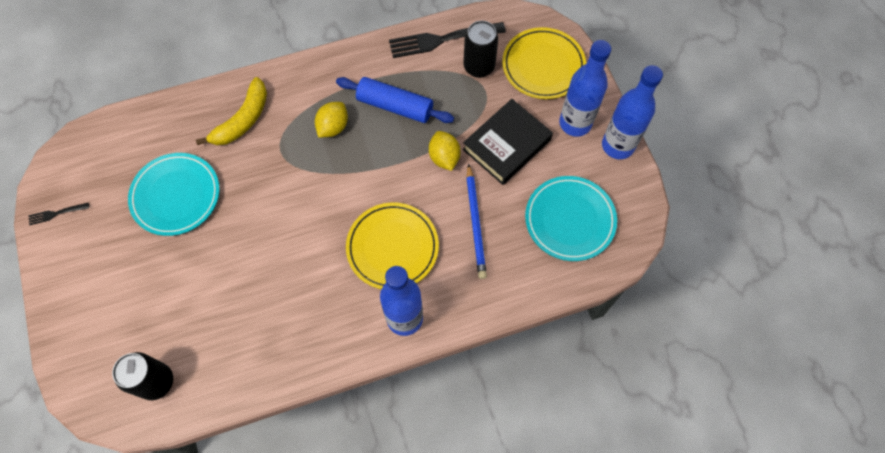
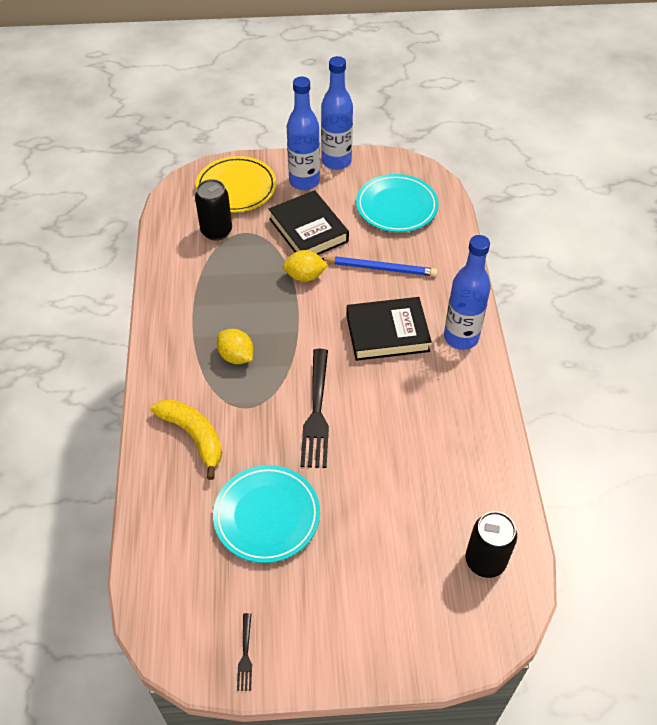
camera: 75 degrees left, 15 degrees down
(392, 247) = (387, 333): yellow plate -> black book
(395, 106) = (233, 302): blue rolling pin -> none
(443, 39) = (172, 250): black fork -> black fork (316, 411)

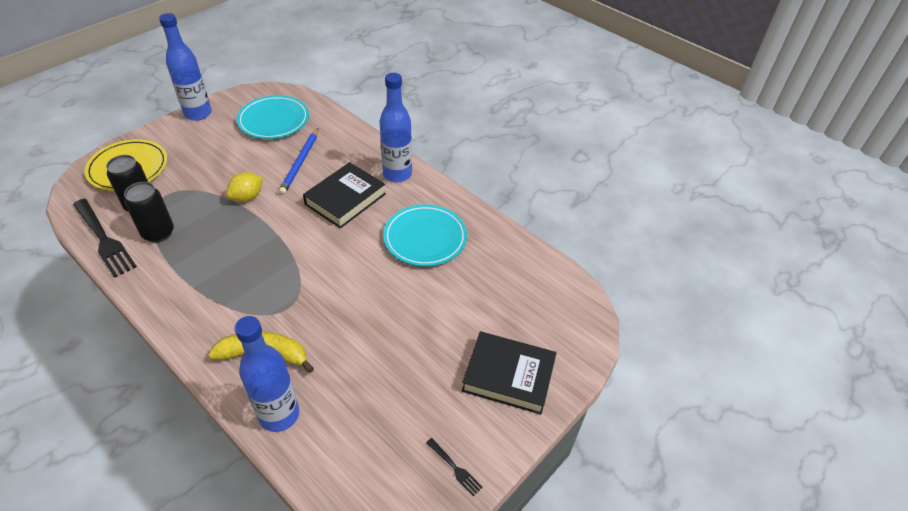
camera: 45 degrees left, 5 degrees down
(236, 356) = (245, 279): yellow lemon -> none
(267, 516) = (377, 367): turquoise plate -> turquoise plate (425, 238)
(304, 181) = (184, 138): blue bottle -> blue bottle (279, 415)
(308, 230) = (220, 167): black book -> black book (508, 376)
(316, 411) = (344, 276): black fork -> black fork (103, 239)
(380, 268) = (300, 163): blue pencil -> blue pencil turned 135 degrees clockwise
(485, 561) = (542, 290): black can -> black can (158, 233)

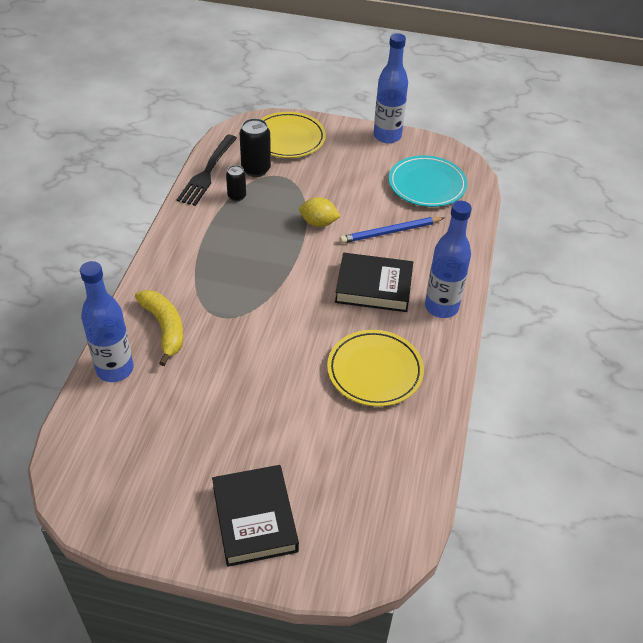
camera: 60 degrees right, 0 degrees up
(158, 233) = (237, 196): black can -> black can, size x0.61
(425, 238) = (375, 371): turquoise plate -> yellow plate
(454, 468) = (131, 518): black fork -> none

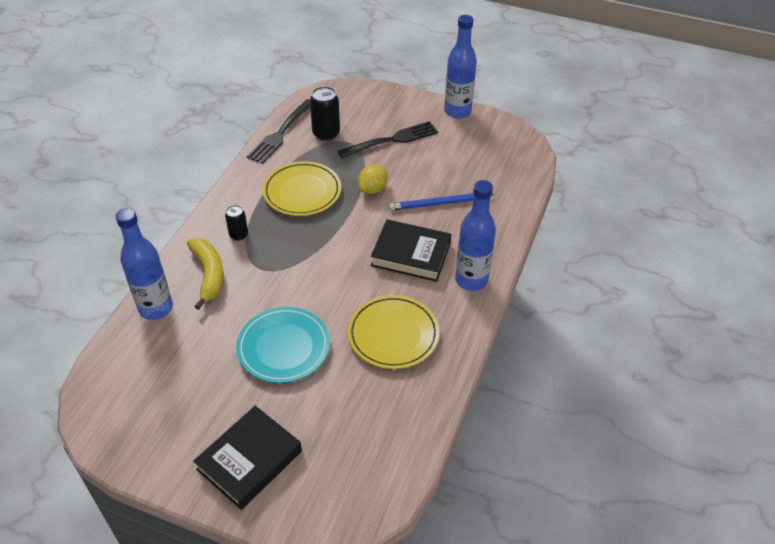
camera: 10 degrees right, 0 degrees up
(237, 196) = (302, 158): black can -> black can (238, 235)
(255, 518) = (249, 460): black book -> black book turned 45 degrees clockwise
(288, 139) = (363, 107): yellow plate -> yellow plate (302, 192)
(318, 223) = (373, 189): yellow lemon -> yellow lemon turned 75 degrees counterclockwise
(326, 171) = (391, 140): none -> black fork
(427, 185) = (485, 161): turquoise plate -> turquoise plate (283, 347)

